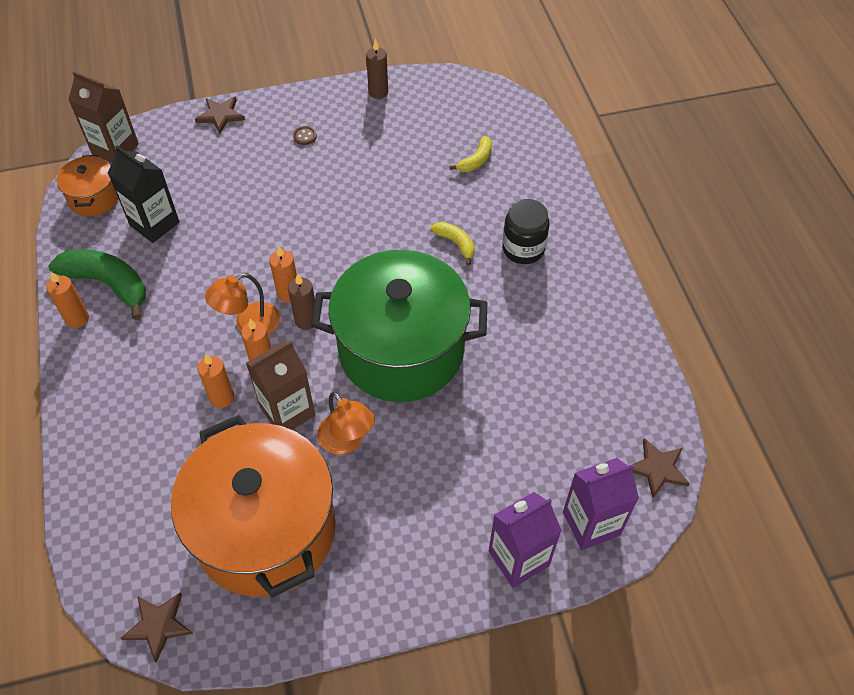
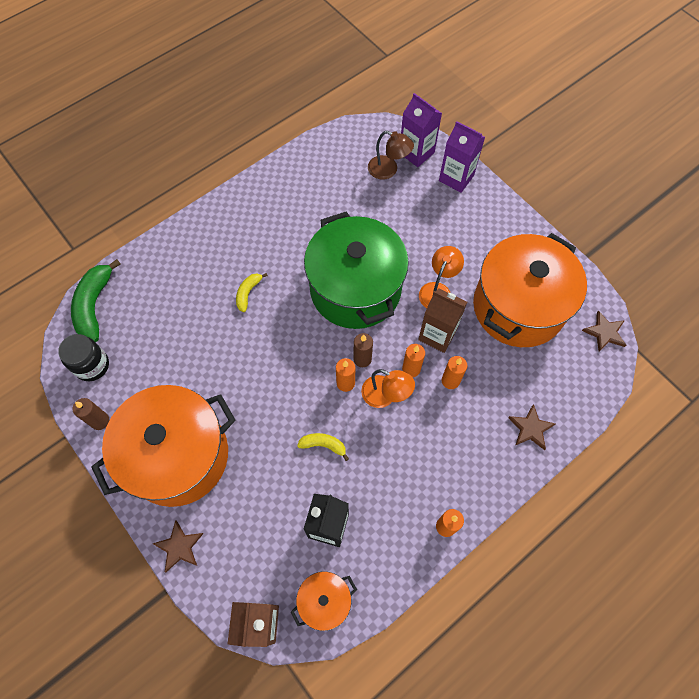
camera: 115 degrees left, 10 degrees up
(108, 284) = (403, 524): green banana -> green banana (94, 305)
(305, 136) = (178, 456): brown button -> orange pot
(476, 160) = (157, 312): yellow banana -> yellow banana (323, 445)
(523, 249) = (234, 250): black jar -> black jar (92, 365)
(573, 469) = (388, 170): none -> brown lamp
(657, 469) = (366, 133): brown star -> brown star (530, 428)

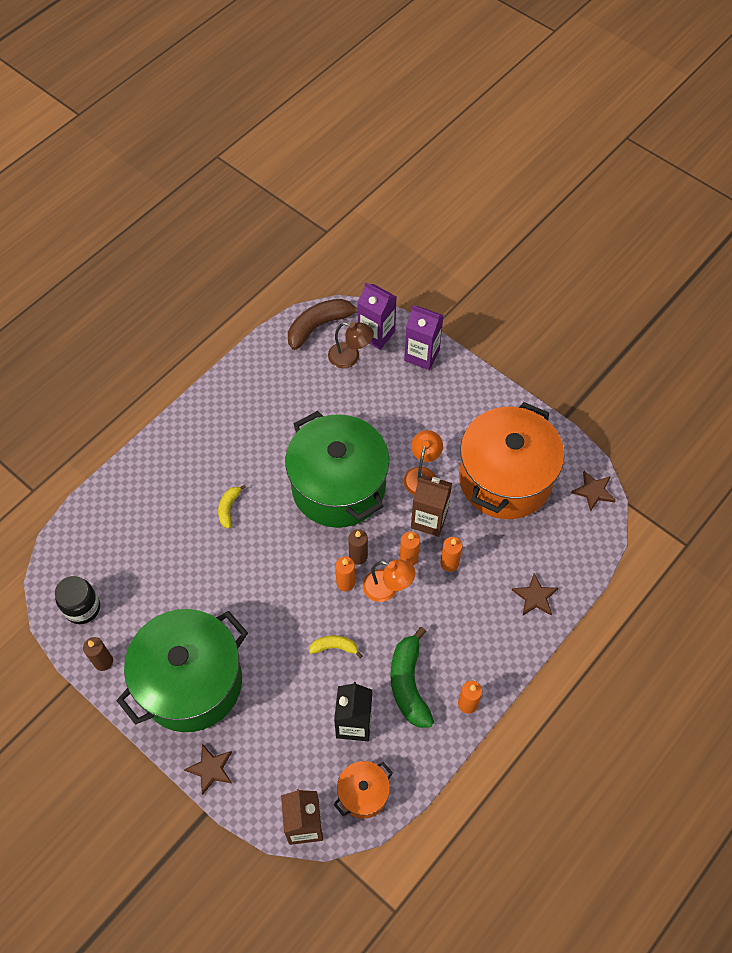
camera: 10 degrees left, 5 degrees down
(94, 305) = (71, 546): green banana -> green banana (409, 684)
(178, 456) = (191, 682): orange pot -> green pot
(364, 138) = (319, 326): none -> brown banana

